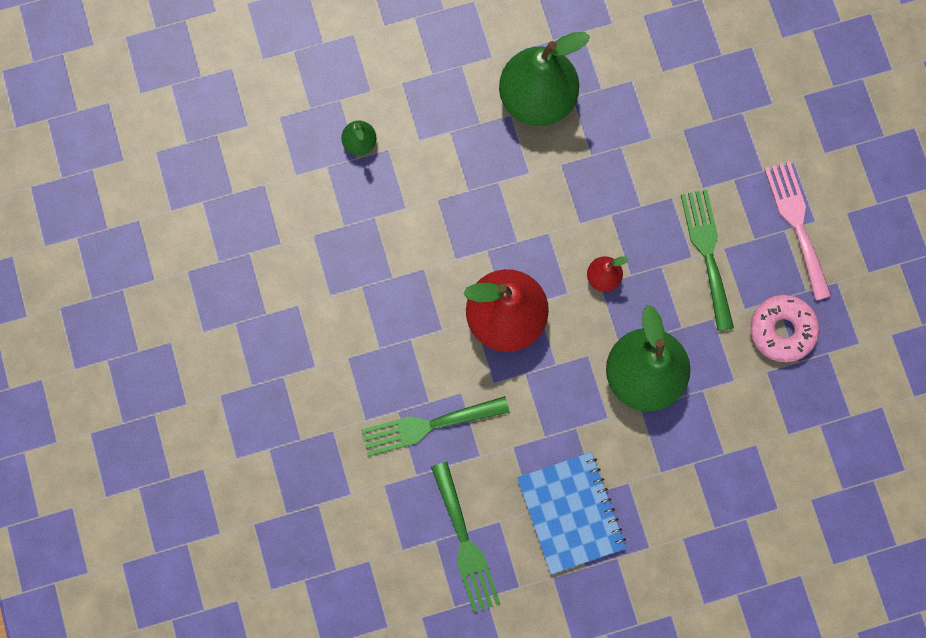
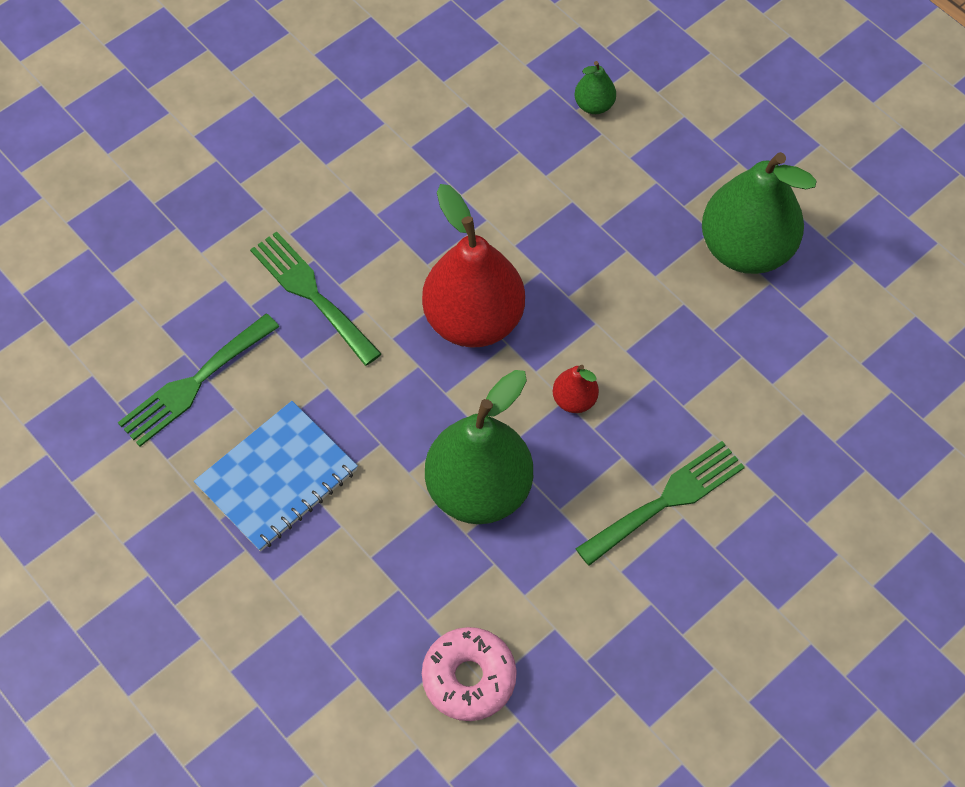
camera: 65 degrees right, 15 degrees down
(782, 330) = (616, 625): pink donut -> pink donut (469, 678)
(797, 223) = (762, 588): pink fork -> none

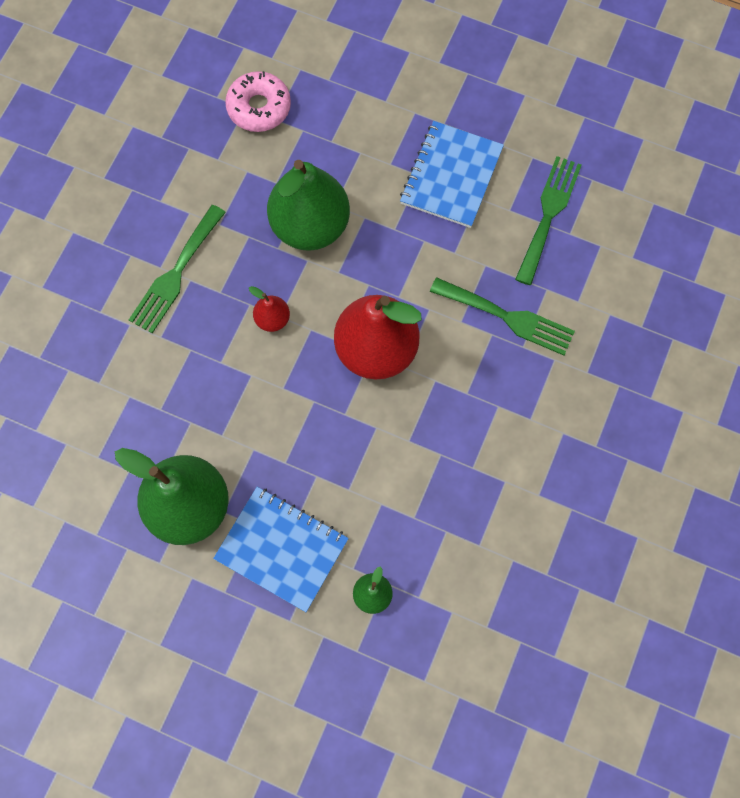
camera: 155 degrees right, 10 degrees up
(665, 175) = (282, 549): none -> blue notebook

